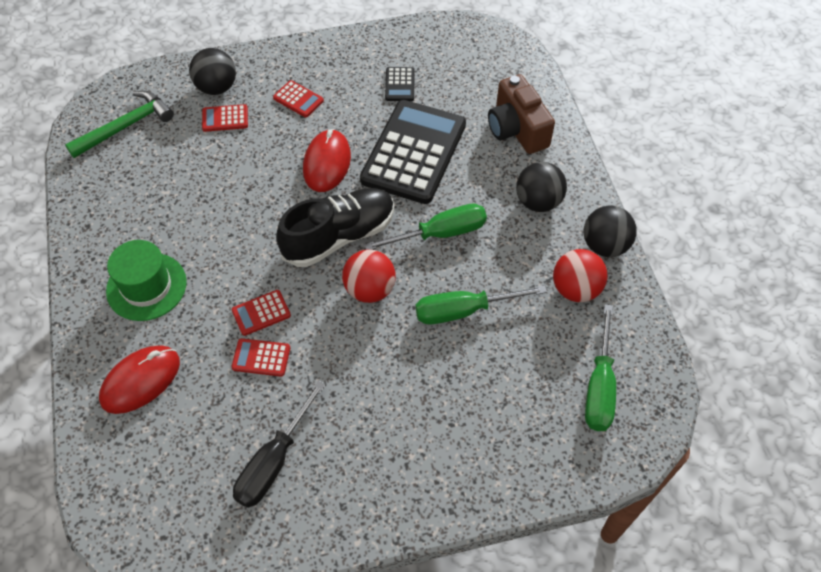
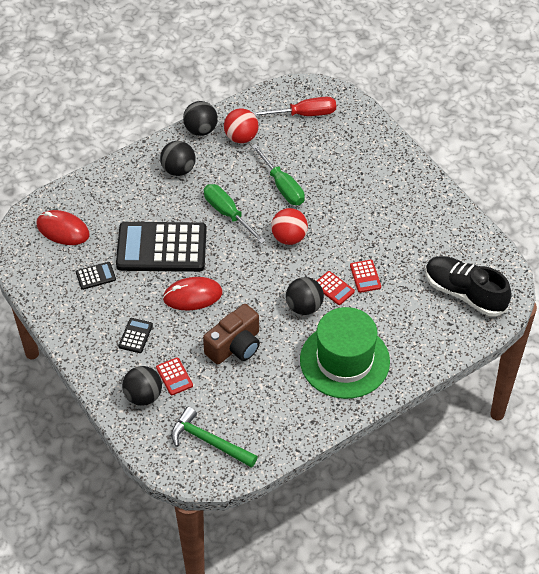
camera: 110 degrees left, 5 degrees down
(141, 381) = (412, 332): red mouse -> red mouse (63, 229)
(146, 286) = (344, 360): green hat -> green hat, size x1.52
(250, 270) = (304, 307): none -> black ball
(274, 461) = (427, 246): black screwdriver -> none
(298, 99) = (135, 336): red calculator -> black calculator
(339, 236) = (254, 267): black shoe -> black shoe (464, 293)
(517, 129) = (116, 195): brown camera -> brown camera (235, 346)
(599, 386) = (304, 114): green screwdriver -> red screwdriver

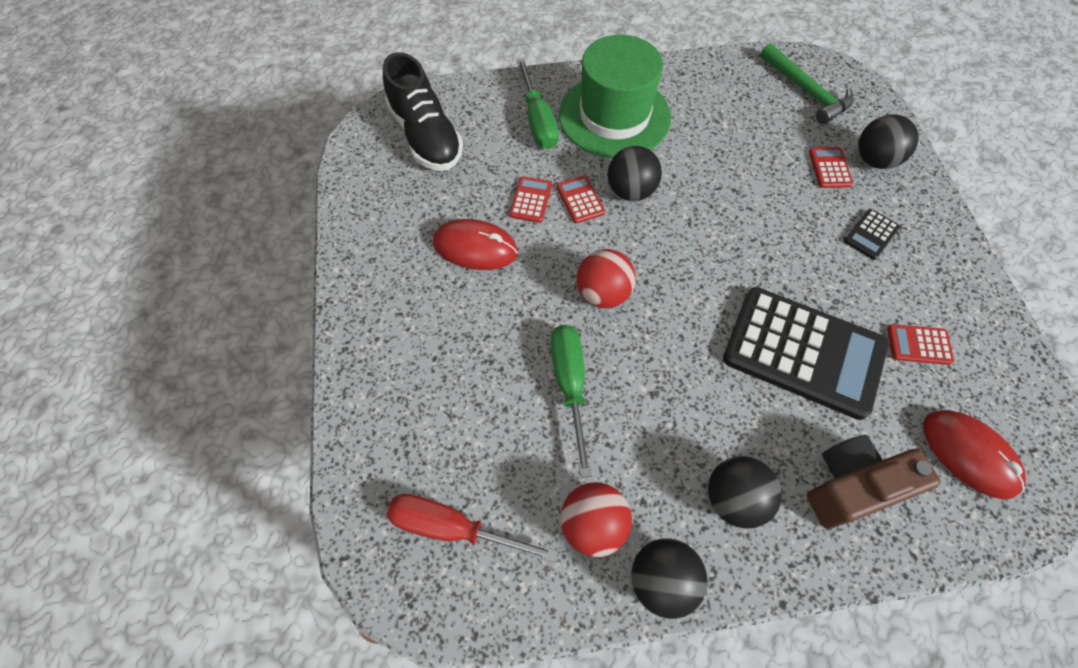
camera: 155 degrees left, 10 degrees up
(95, 276) = (919, 345): black calculator -> red calculator
(192, 295) = (776, 260): red mouse -> red mouse (475, 247)
(228, 214) = (678, 371): green screwdriver -> green screwdriver (538, 120)
(235, 346) = (740, 176): brown camera -> brown camera (852, 487)

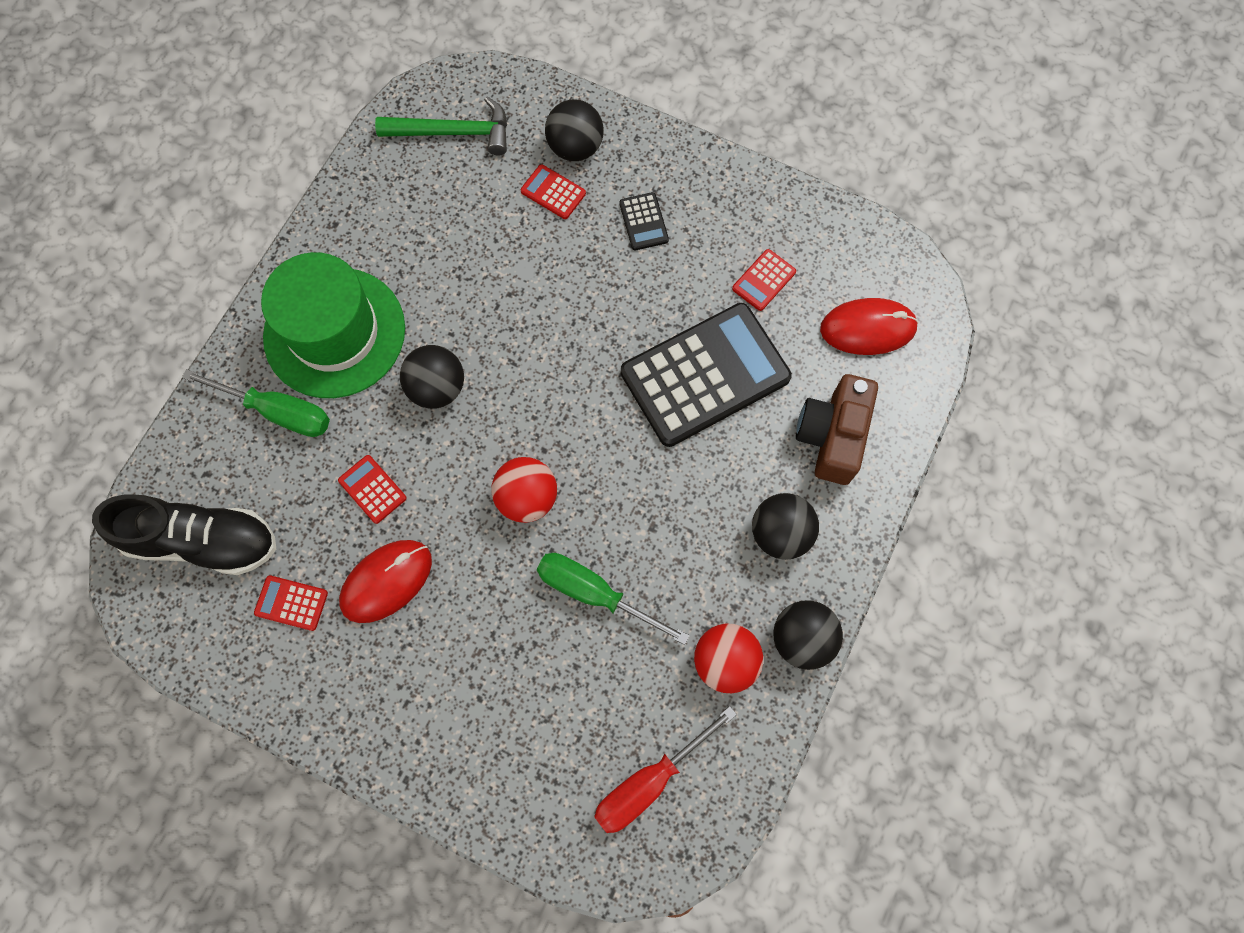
camera: 55 degrees left, 10 degrees up
(580, 200) = (410, 442): red calculator -> red calculator (291, 603)

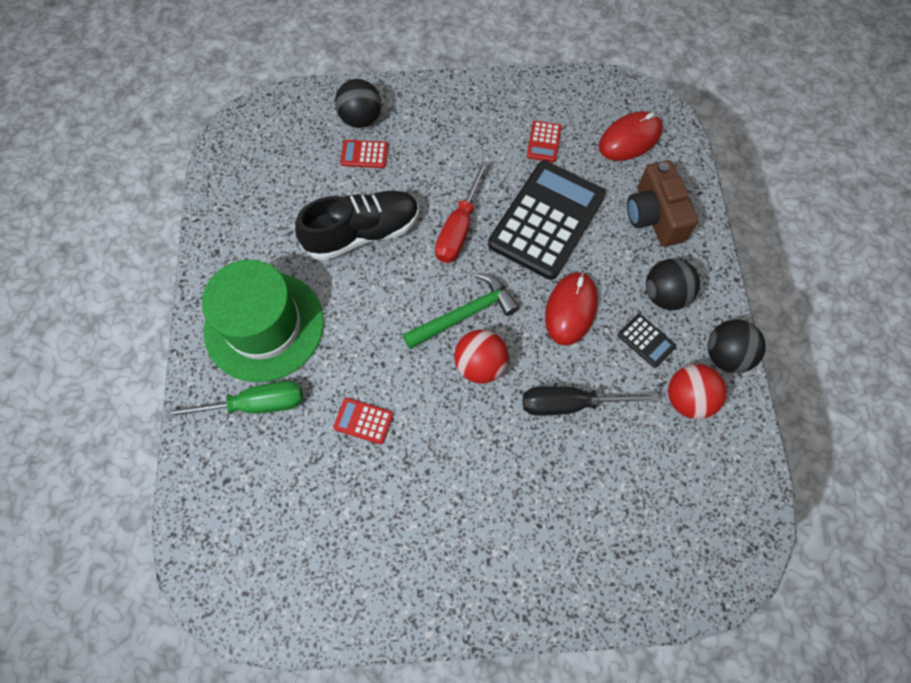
camera: 30 degrees left, 5 degrees down
(203, 540) = (254, 532): black shoe -> black shoe (362, 233)
(291, 603) = (354, 539): red calculator -> none
(386, 581) = (416, 481): red mouse -> red mouse (571, 309)
(437, 388) = (366, 324): black ball -> none
(454, 133) = (267, 149): green hammer -> green hammer (465, 314)
(595, 593) = (571, 404): green screwdriver -> black screwdriver
(643, 222) = (439, 144): black calculator -> black calculator (646, 341)
(650, 781) = (695, 511): red screwdriver -> red screwdriver (459, 228)

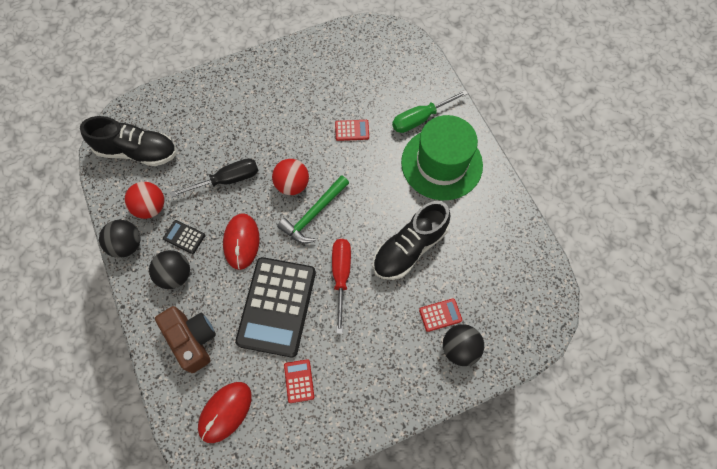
camera: 160 degrees right, 0 degrees up
(700, 500) = (137, 151): none -> black shoe

